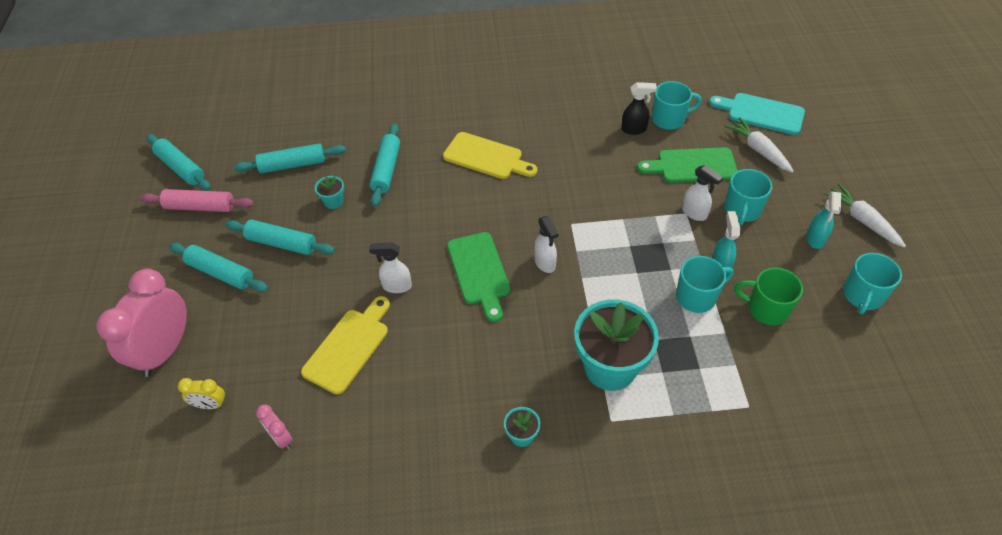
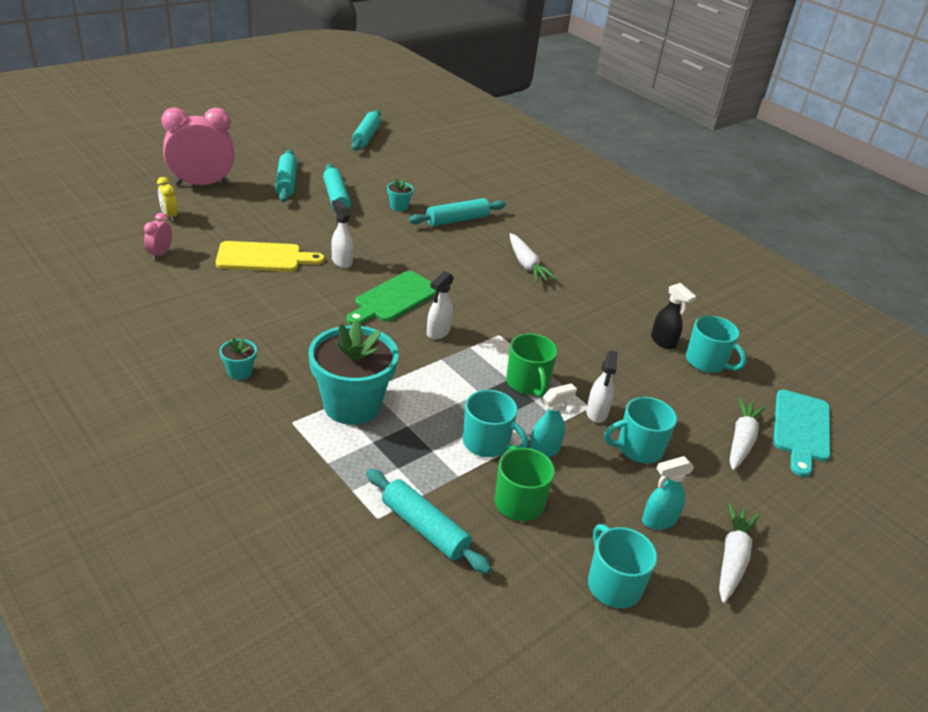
camera: 50 degrees right, 15 degrees down
(200, 207) = (338, 155): pink rolling pin -> none
(292, 165) = (417, 178): turquoise rolling pin -> turquoise rolling pin (424, 528)
(486, 157) = (526, 265): yellow cutting board -> white carrot
(640, 236) = (527, 383): none -> green mug
(692, 166) = (660, 395): green cutting board -> none
(761, 113) = (801, 429): turquoise cutting board -> turquoise cutting board turned 150 degrees counterclockwise
(862, 296) = (613, 584): turquoise mug -> turquoise mug turned 75 degrees clockwise

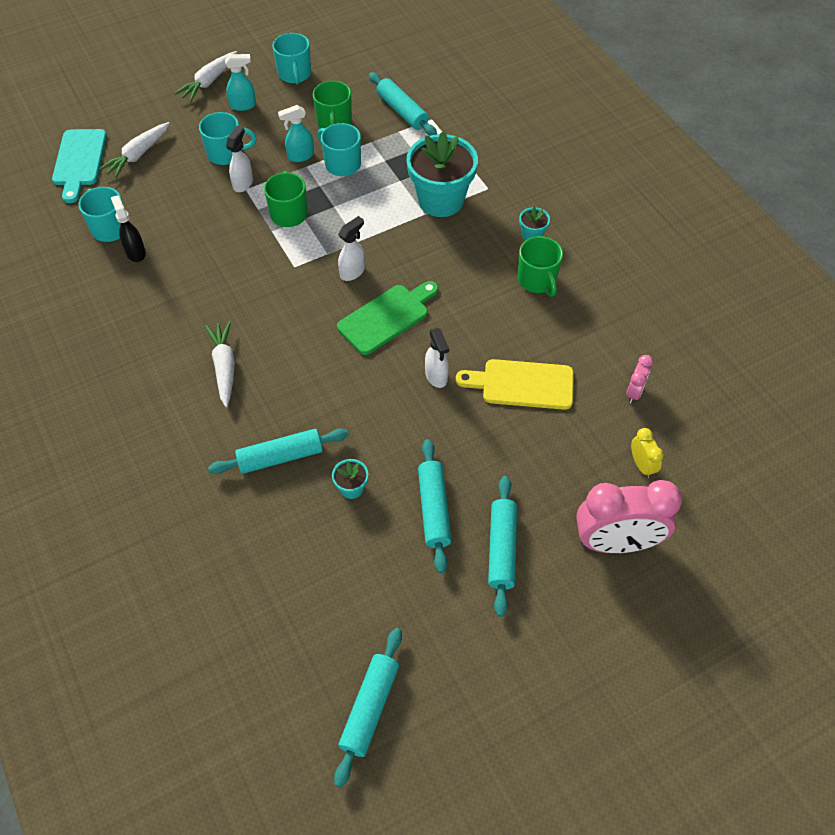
camera: 165 degrees left, 20 degrees up
(239, 330) = (537, 280): none -> green mug
(801, 429) = (79, 161): turquoise cutting board -> turquoise cutting board turned 150 degrees clockwise

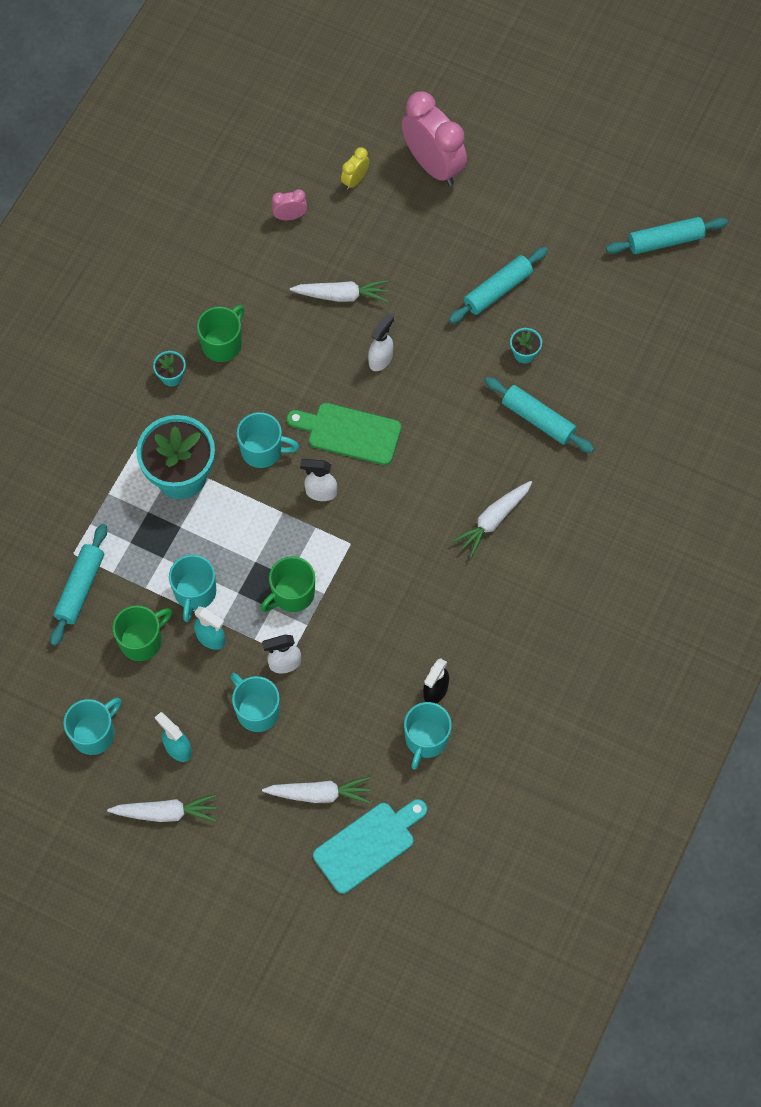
camera: 125 degrees left, 10 degrees up
(420, 256) = (263, 450): none -> turquoise mug
(501, 549) = (494, 230): turquoise rolling pin -> none
(522, 384) = (341, 295): yellow cutting board -> white carrot

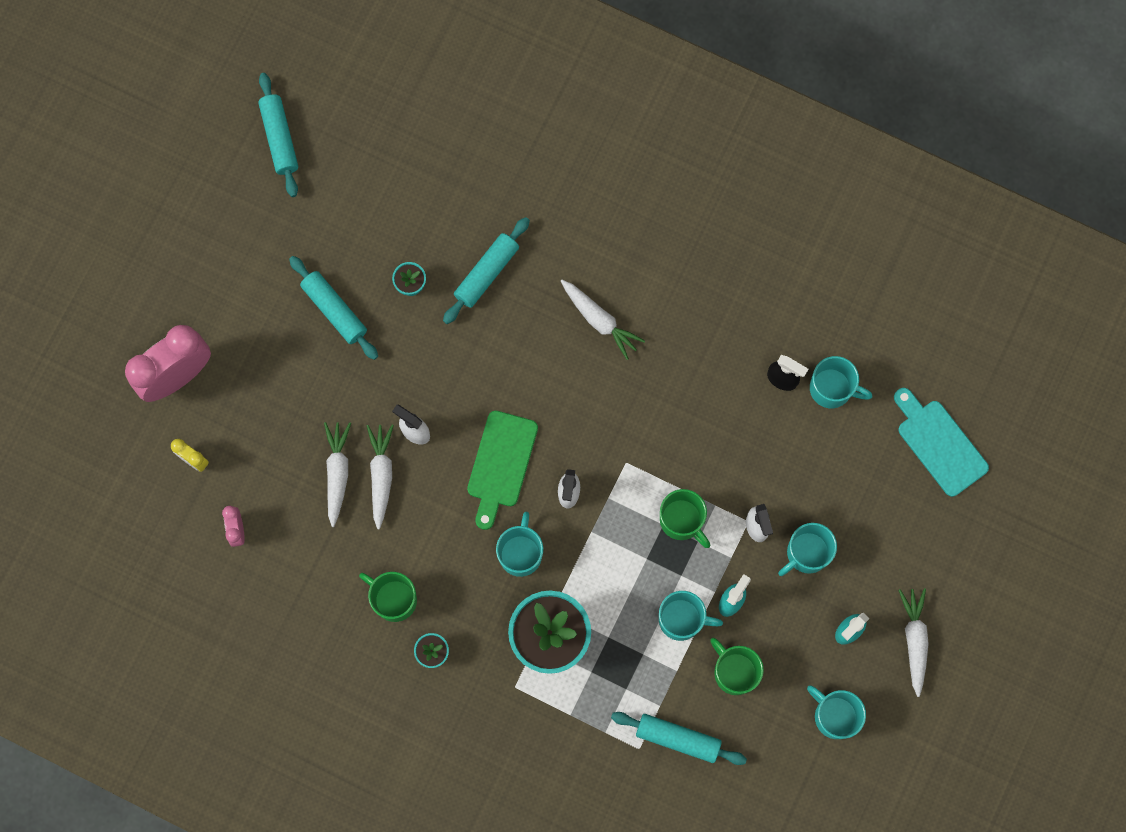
camera: 90 degrees left, 10 degrees up
(319, 794) = (890, 491): white carrot -> white carrot (381, 475)

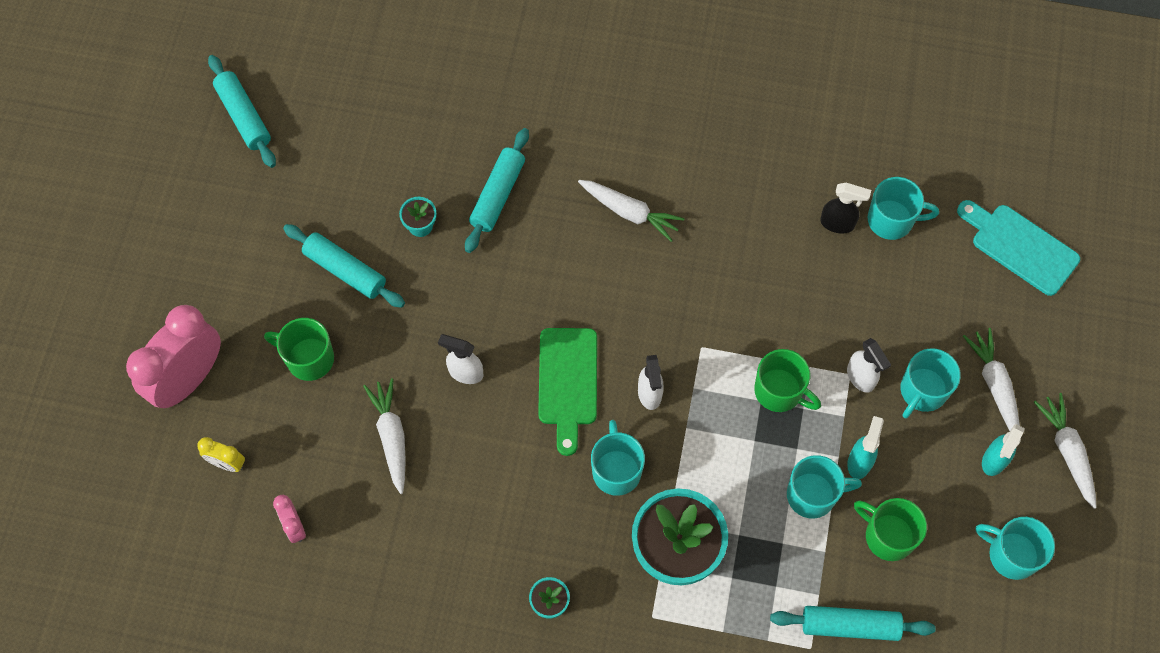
camera: 15 degrees left, 10 degrees down
(381, 475) = (440, 427): white carrot -> white carrot (994, 385)
(393, 599) = (490, 556): green mug -> green mug (308, 358)

